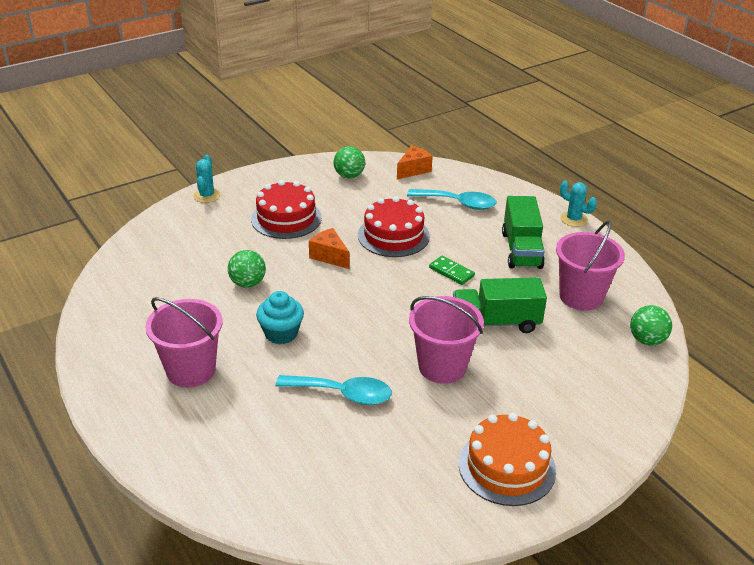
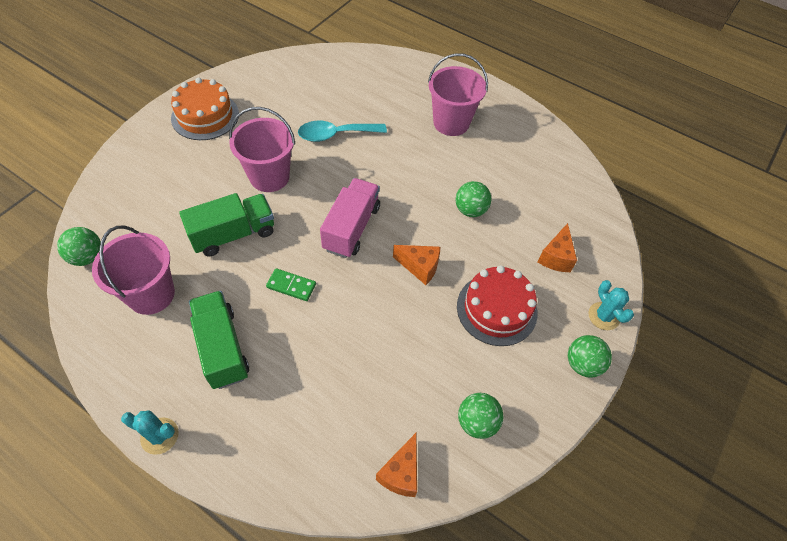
camera: 155 degrees right, 20 degrees up
(204, 234) = (556, 257): none -> orange cheese
(250, 180) = (582, 364): none -> green ball
(281, 333) = (409, 170): turquoise cupcake -> none
(375, 298) = (351, 228): none -> pink truck
(393, 235) = (371, 321): red cake -> none
(458, 203) = (317, 413): turquoise spoon -> none

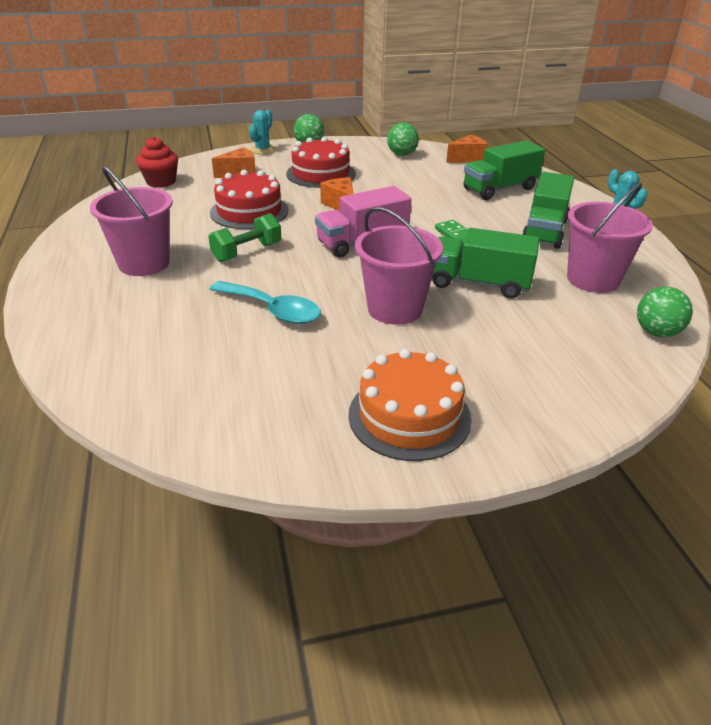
camera: 135 degrees left, 20 degrees down
(312, 410) = (499, 189): none -> green truck
(411, 168) = (247, 252): none -> green dumbbell
(470, 210) = (249, 211): green ball -> red cake
(584, 201) = (161, 182): none -> red cupcake

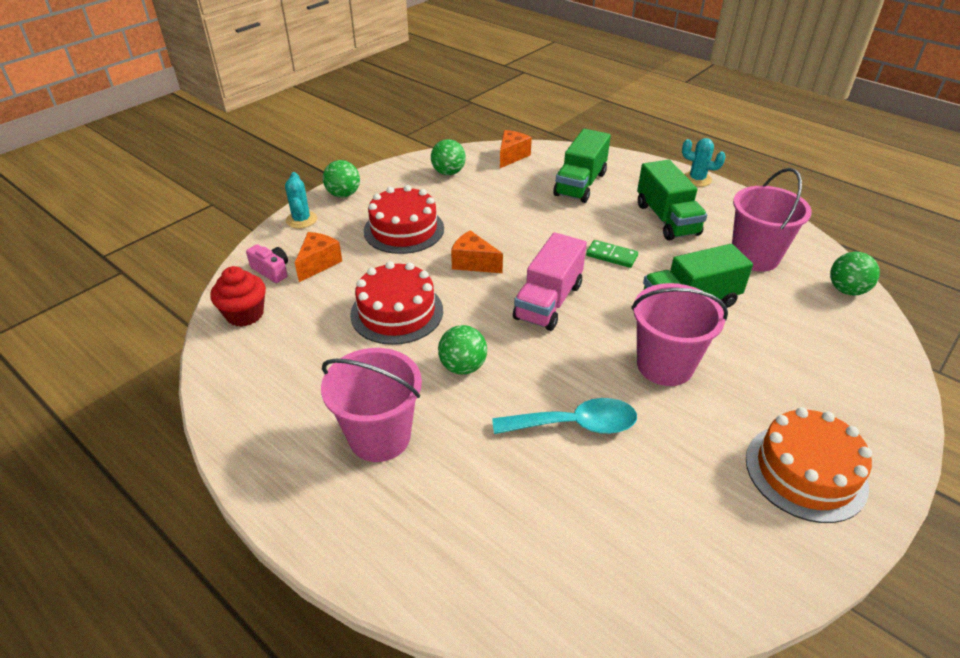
camera: 35 degrees left, 5 degrees up
(207, 167) = (271, 271): none -> pink camera
(247, 252) = (463, 367): green dumbbell -> green ball

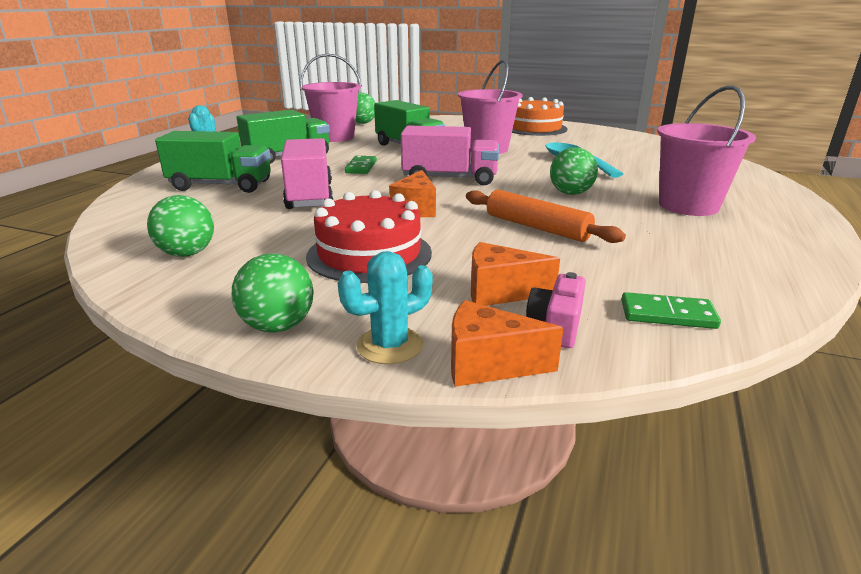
camera: 110 degrees left, 15 degrees down
(245, 314) = (667, 314): red cupcake -> green domino
(397, 312) = (536, 227): red cake -> orange rolling pin
(512, 156) = (136, 223): orange cheese -> orange cheese (488, 365)
(533, 220) = (310, 196): none -> pink truck

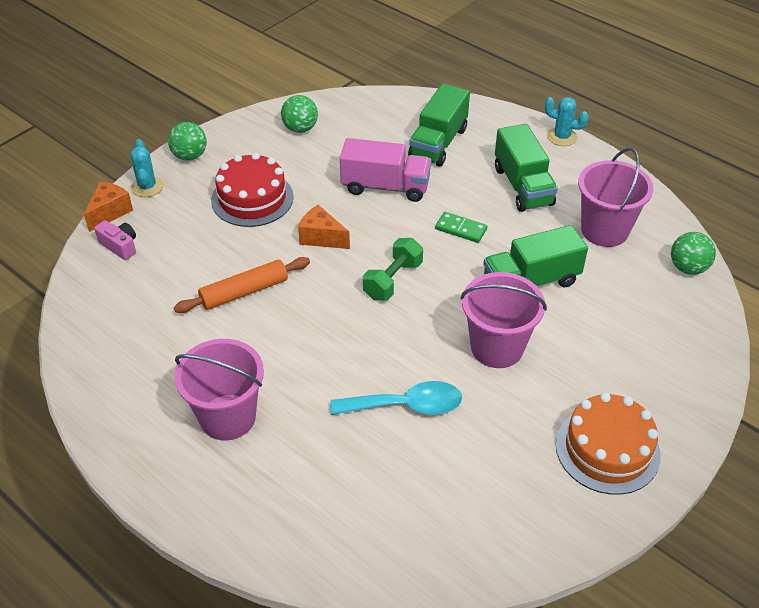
camera: 110 degrees right, 20 degrees up
(450, 179) = (393, 280): pink truck -> green dumbbell
(500, 292) = (166, 238): orange cheese -> none
(570, 193) = (306, 349): green ball -> none
(667, 314) = (96, 294): green domino -> none

